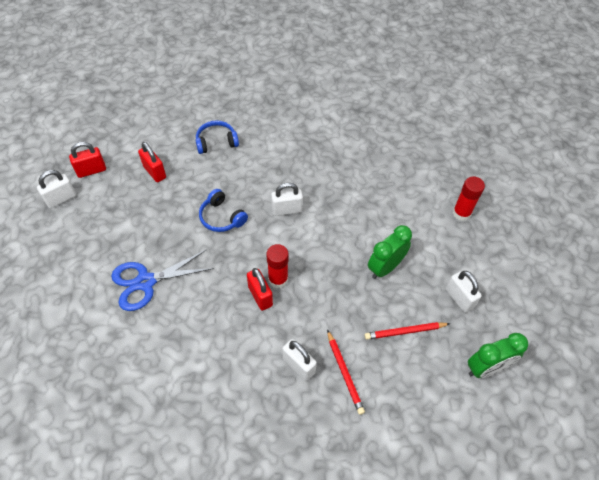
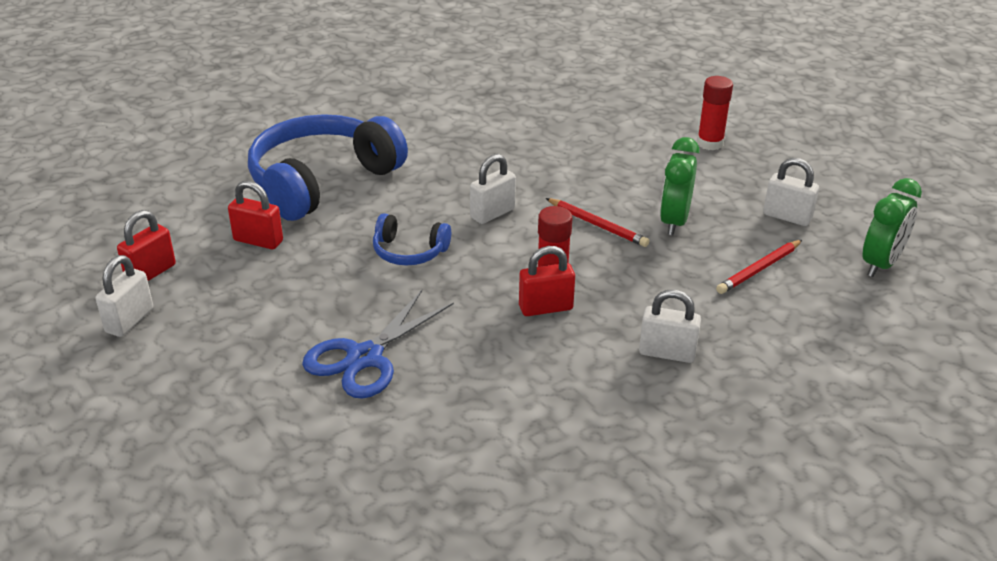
camera: 30 degrees left, 20 degrees down
(216, 142) = (322, 181): blue headphones -> blue headphones, size x2.13
(260, 296) = (545, 308): red padlock -> red padlock turned 45 degrees counterclockwise
(344, 373) = (730, 336): red pencil -> red pencil (597, 225)

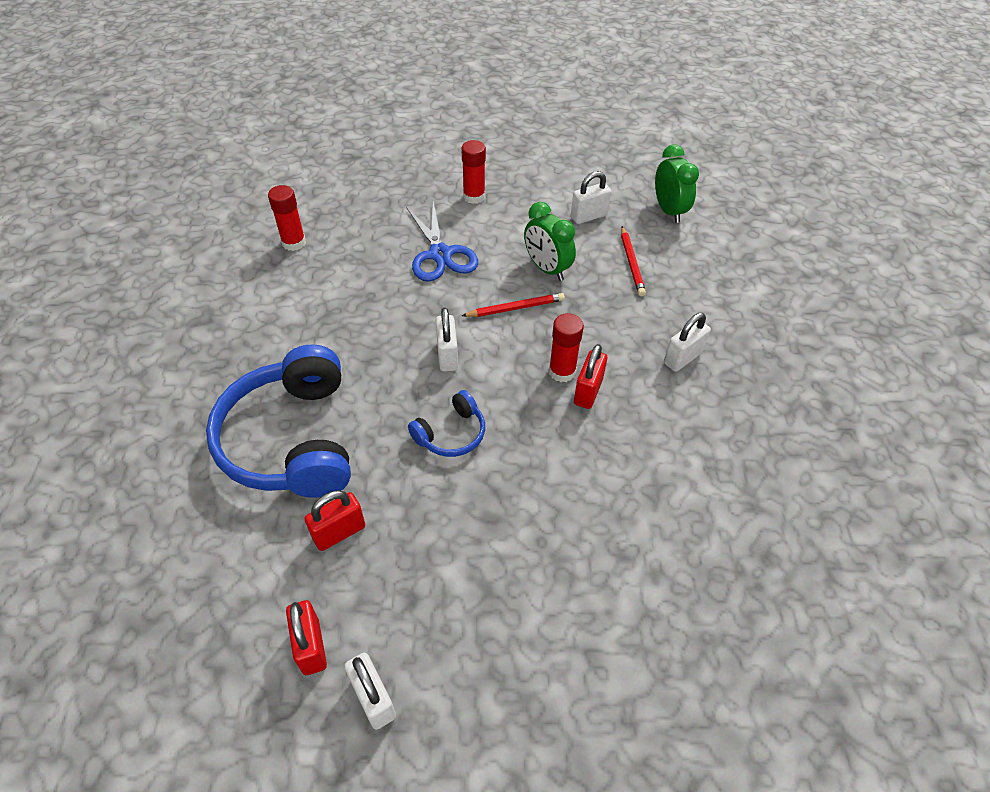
camera: 55 degrees left, 15 degrees up
(364, 357) = (564, 534): blue scissors -> blue scissors (440, 254)
(521, 88) = (294, 243): none -> red glue stick

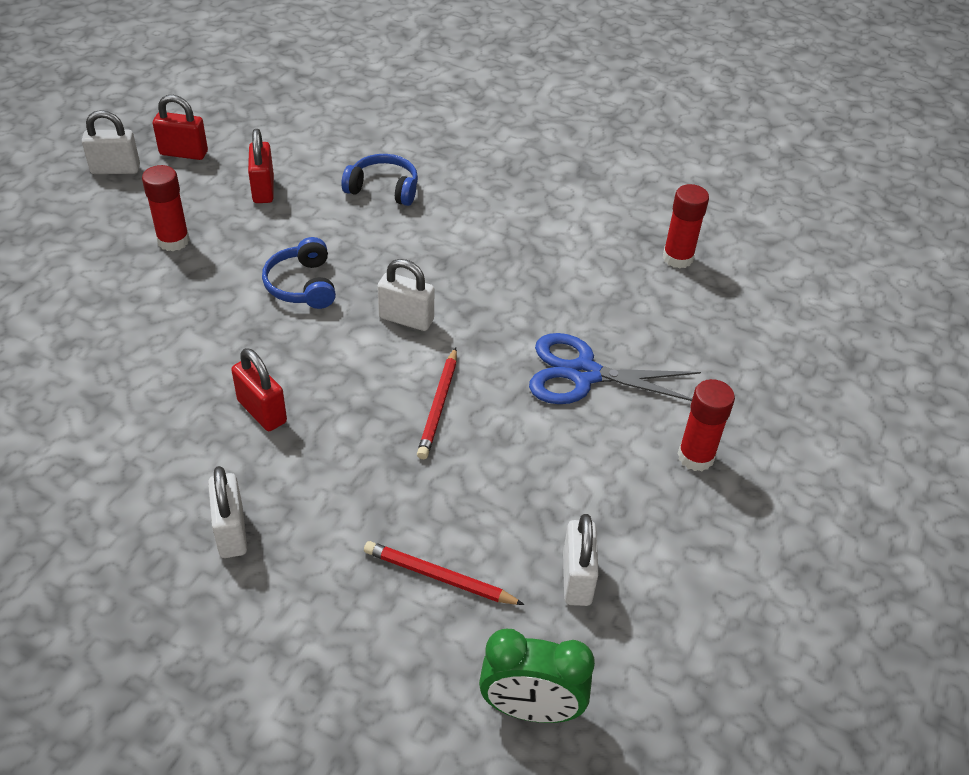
camera: 115 degrees right, 5 degrees down
(292, 440) = (383, 189): blue headphones -> blue headphones, size x0.47
(547, 269) = (490, 470): green clock -> none
(562, 371) = (308, 403): red glue stick -> red glue stick (173, 241)

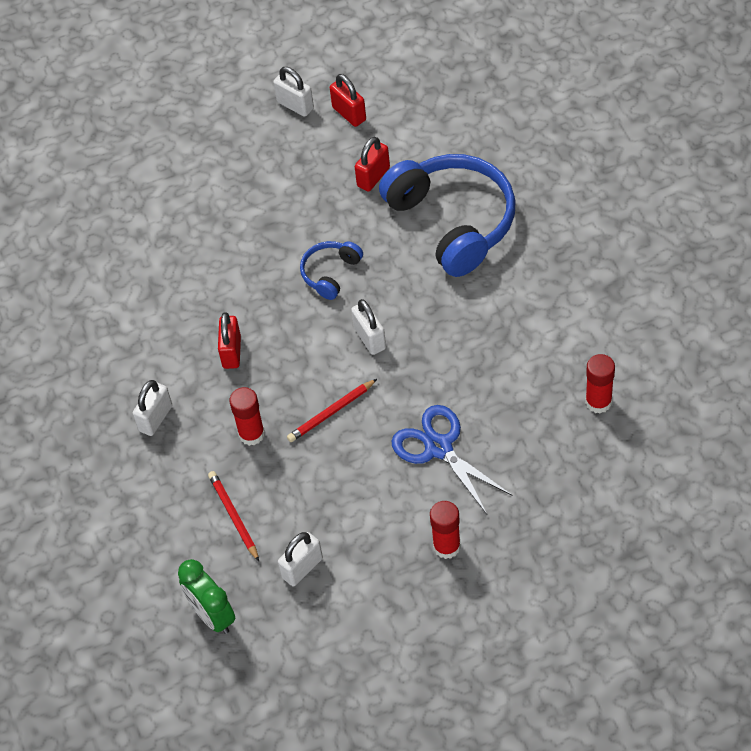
camera: 50 degrees right, 10 degrees up
(173, 241) = (283, 190): red glue stick -> red glue stick (251, 434)
(383, 189) = (453, 221): blue headphones -> blue headphones, size x2.13

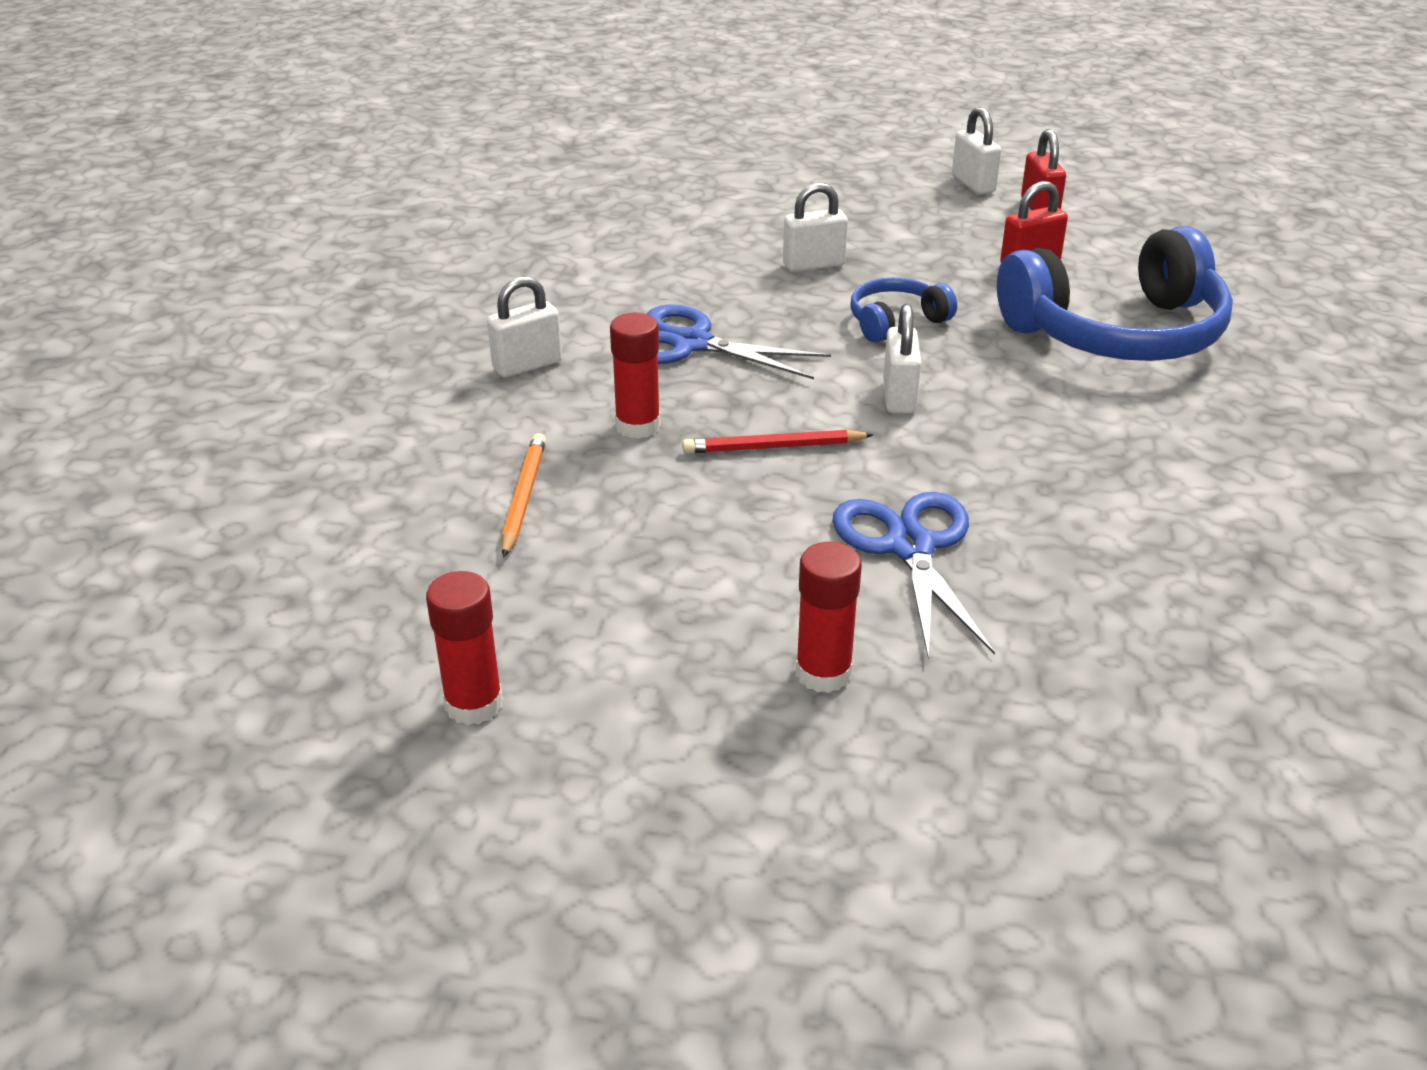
camera: 25 degrees right, 20 degrees down
(212, 615) = (371, 592): green clock -> none
(231, 352) = (691, 343): red padlock -> blue scissors
(233, 516) = (523, 497): red pencil -> orange pencil
(302, 568) = (562, 597): white padlock -> white padlock (813, 265)
(453, 221) = (1117, 333): blue headphones -> blue headphones turned 75 degrees clockwise
(598, 402) = (1240, 600): red glue stick -> red glue stick (474, 704)

